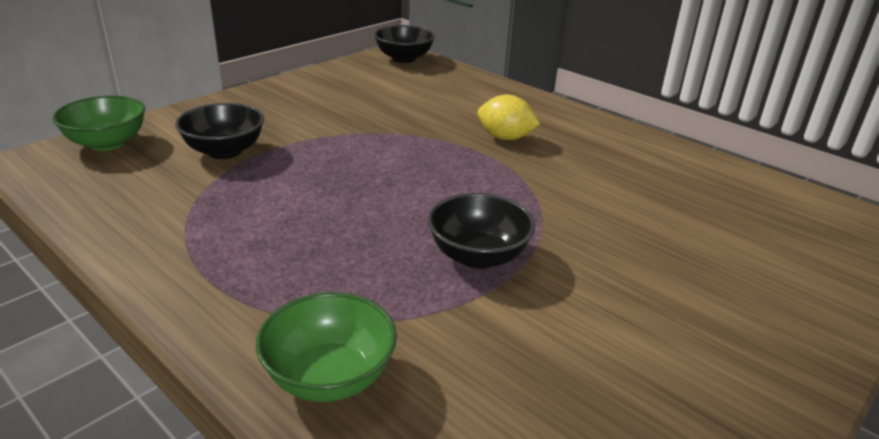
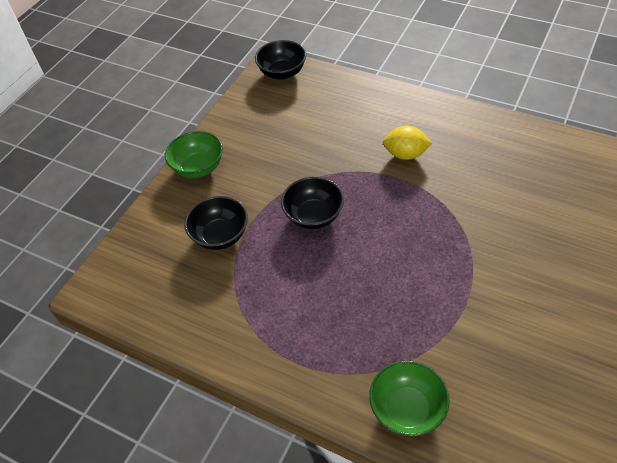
camera: 10 degrees left, 20 degrees up
(107, 143) = (131, 255): green bowl -> green bowl (198, 168)
(478, 256) = (442, 285): black bowl -> black bowl (313, 216)

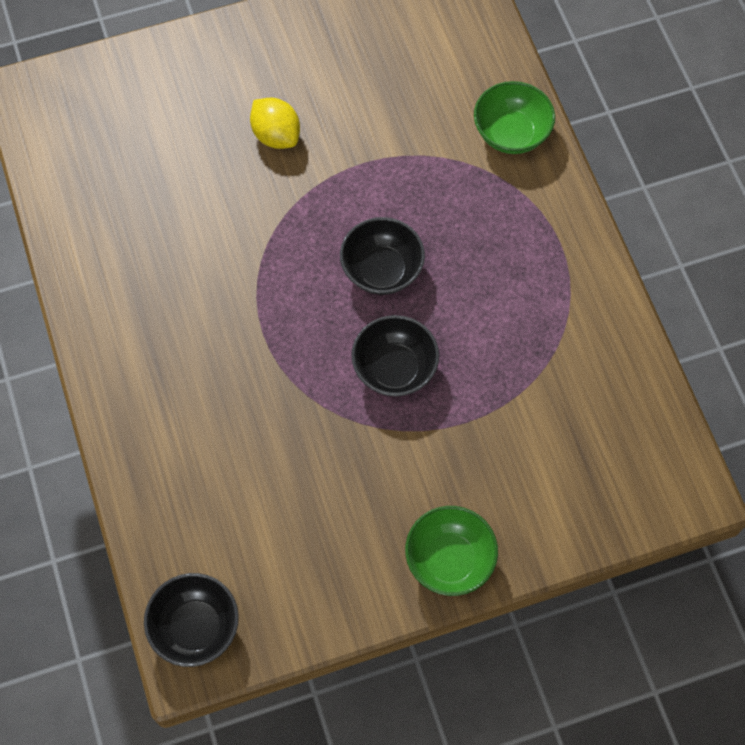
camera: 140 degrees left, 15 degrees up
(220, 236) = (509, 436): black bowl -> black bowl (382, 270)
(405, 154) = (219, 351): yellow lemon -> yellow lemon (276, 135)

